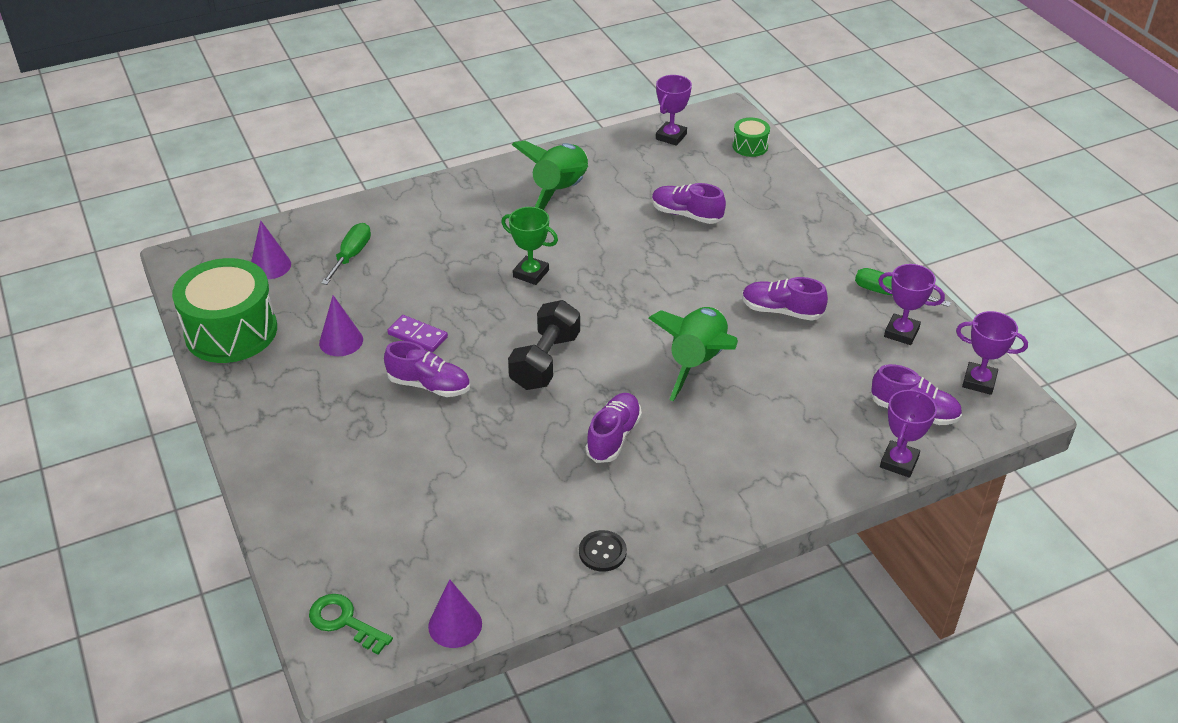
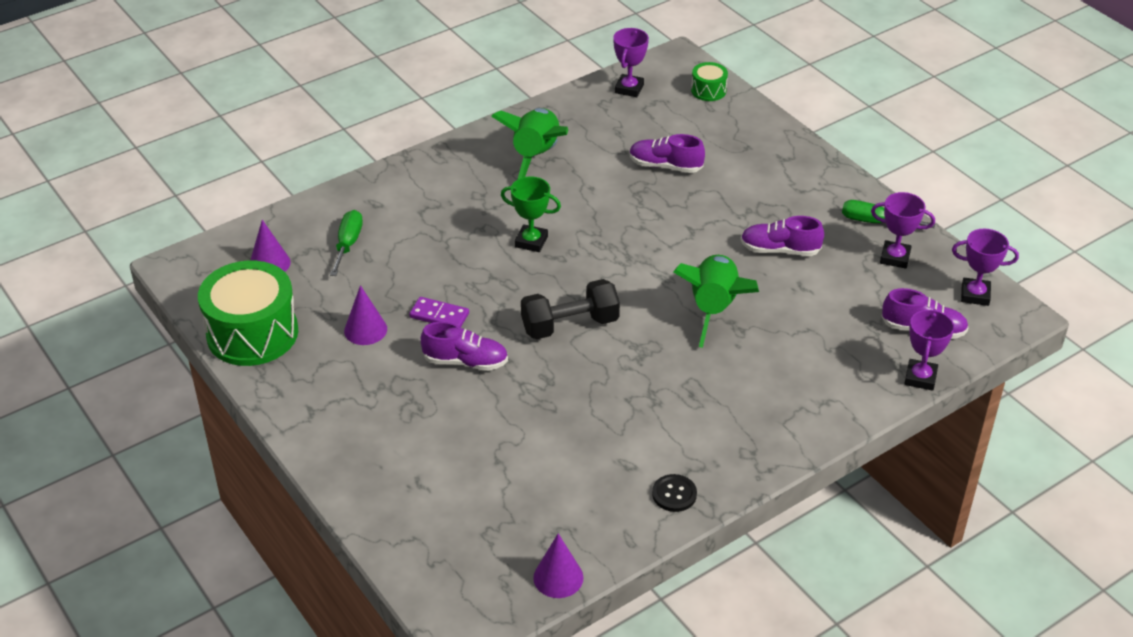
camera: 10 degrees left, 0 degrees up
(344, 621) = (454, 589): green key -> none
(545, 361) = (570, 325): black dumbbell -> black dumbbell turned 60 degrees clockwise
(613, 436) = (655, 388): purple shoe -> none

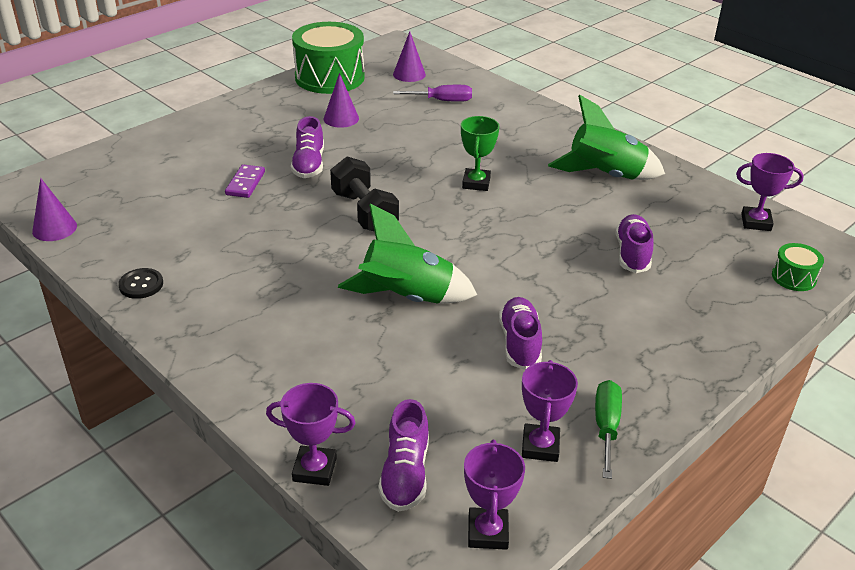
camera: 80 degrees right, 5 degrees down
(348, 244) = (442, 101): green screwdriver -> purple screwdriver
(439, 315) = (364, 147): purple domino -> purple domino (245, 183)

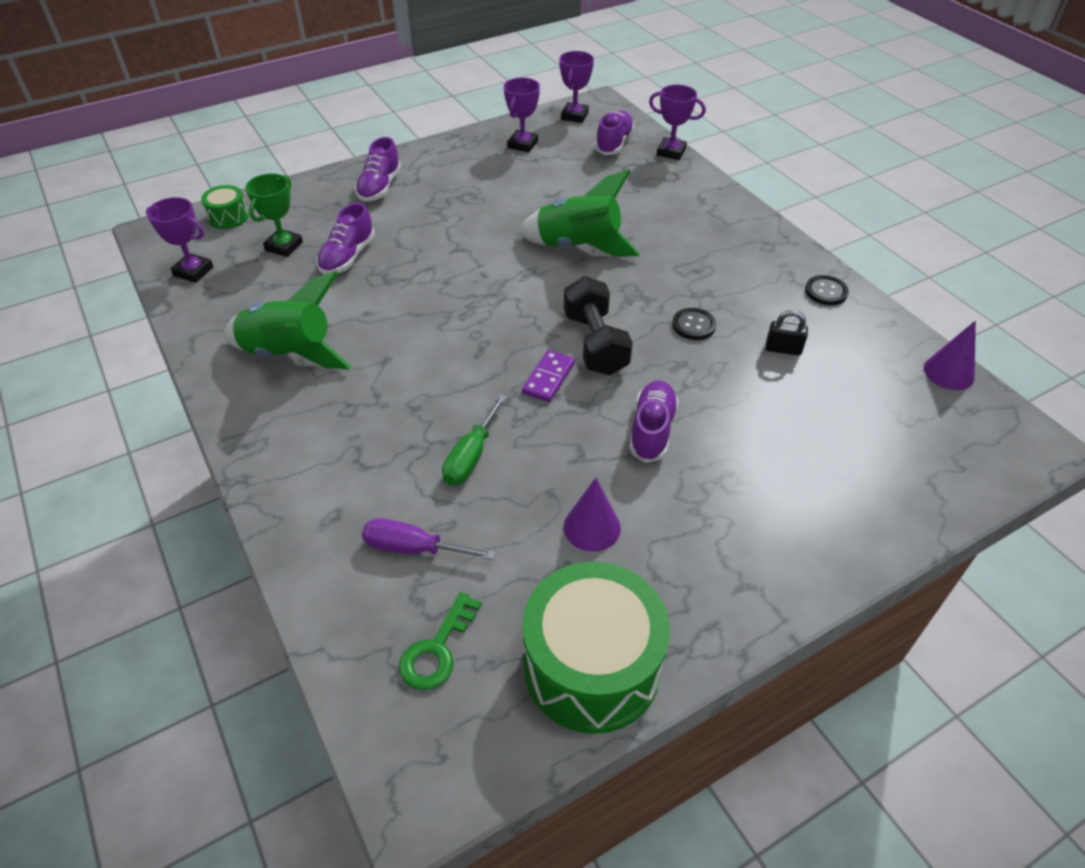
camera: 165 degrees left, 10 degrees up
(198, 228) = (783, 349): none -> black padlock
(245, 183) = (735, 409): purple domino -> purple domino (548, 378)
(278, 237) = (693, 325): none -> black button
(409, 74) = (437, 649): purple cone -> green key
(476, 183) = (450, 366): green trophy -> green trophy (284, 246)
(519, 343) = (500, 201): purple shoe -> purple shoe (379, 187)
(606, 427) = (473, 148): green screwdriver -> green screwdriver (471, 456)

